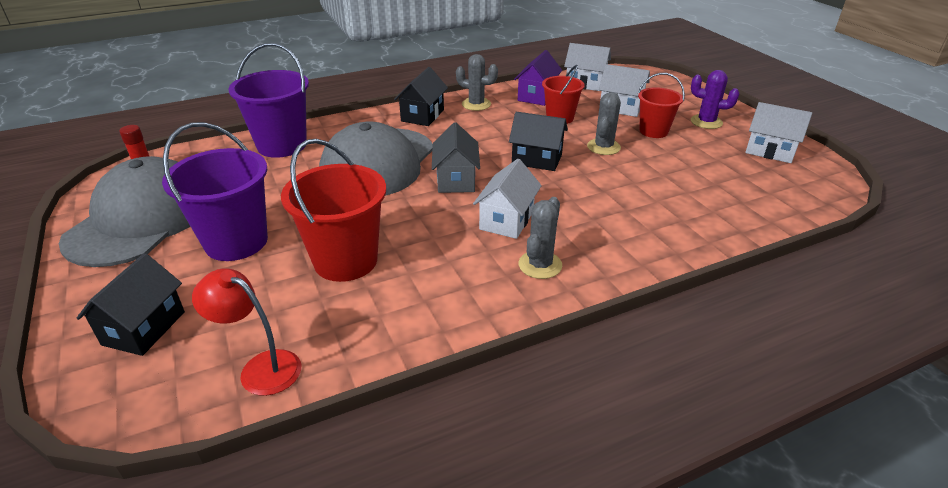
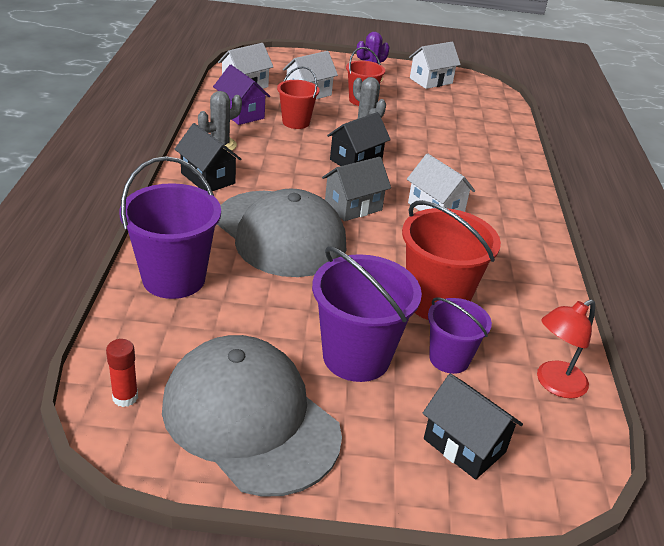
camera: 65 degrees left, 0 degrees up
(262, 290) = (449, 359): none -> purple bucket
(456, 180) = (353, 207): grey house -> grey house turned 60 degrees counterclockwise
(540, 265) = (503, 219): grey cactus -> none

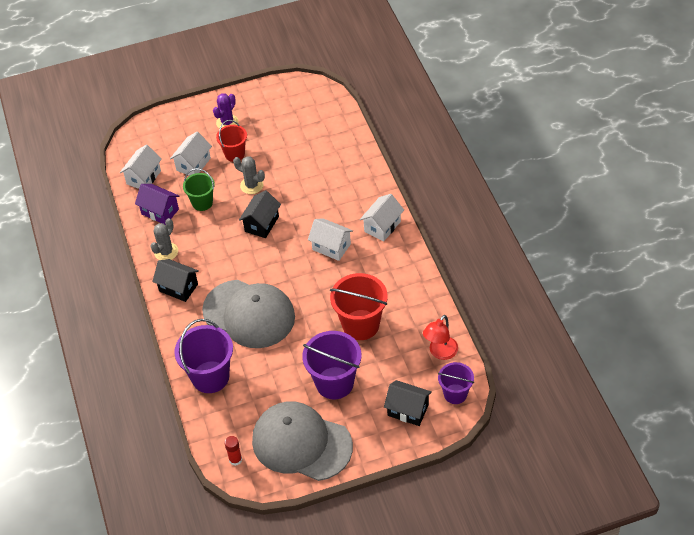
camera: 15 degrees left, 15 degrees up
(296, 122) = (202, 202): red bucket -> green bucket
(353, 207) = (280, 270): grey house -> none
(431, 81) = (273, 103): white house -> white house (382, 226)
(449, 359) = (382, 361): purple bucket -> purple bucket (455, 394)

